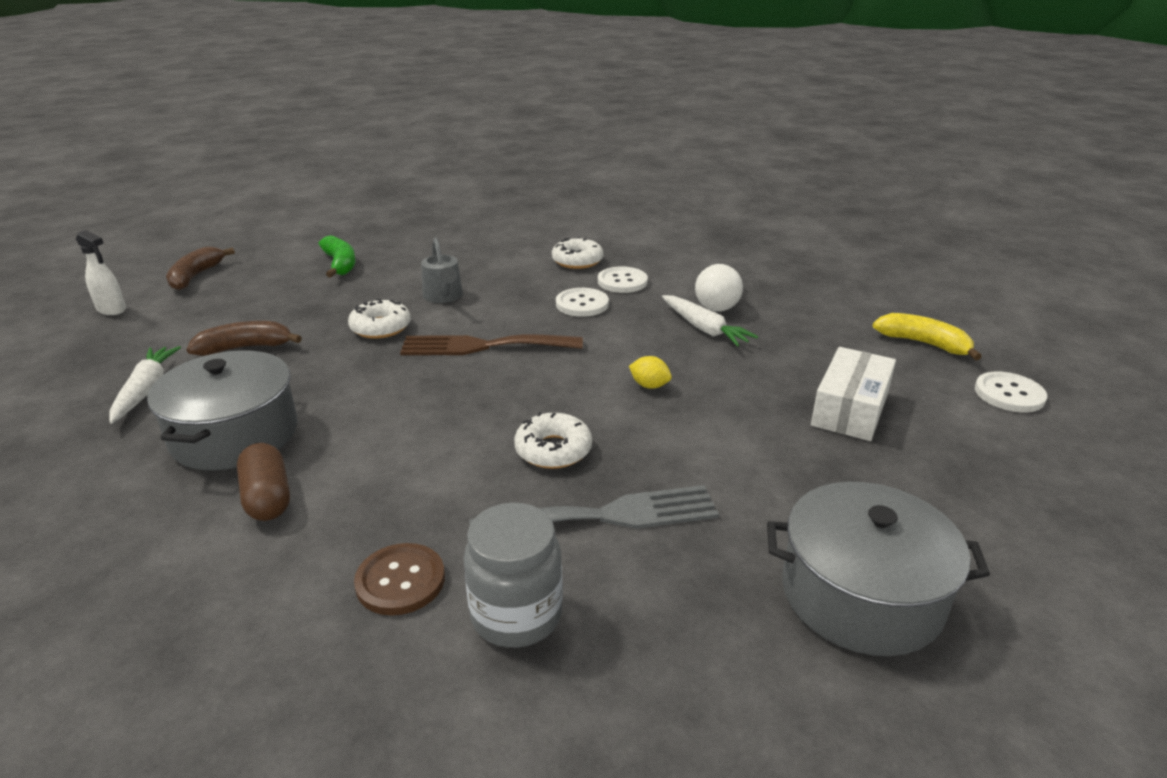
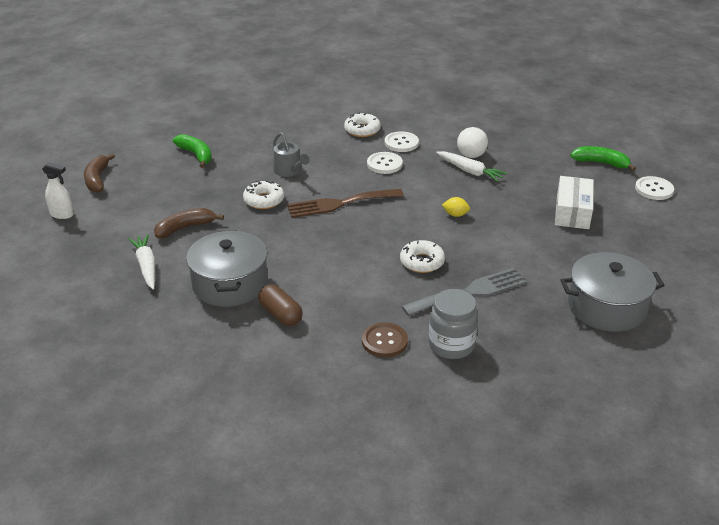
camera: 15 degrees left, 5 degrees up
(924, 343) = (601, 163): yellow banana -> green banana

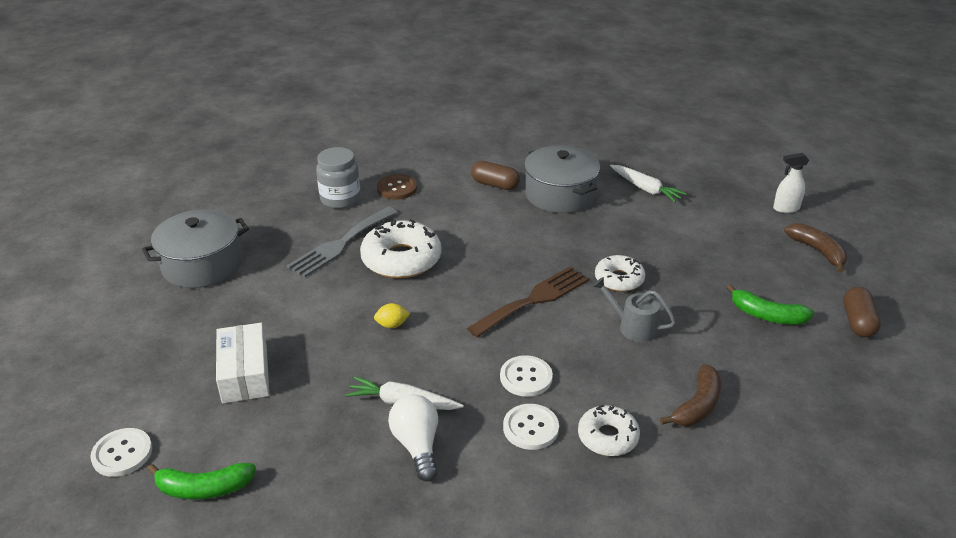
camera: 155 degrees right, 0 degrees up
(148, 138) = (857, 322): none -> brown capsule
(185, 228) = (658, 228): brown banana -> brown banana (697, 405)
(422, 262) = (401, 259): white donut -> white donut, size x1.66

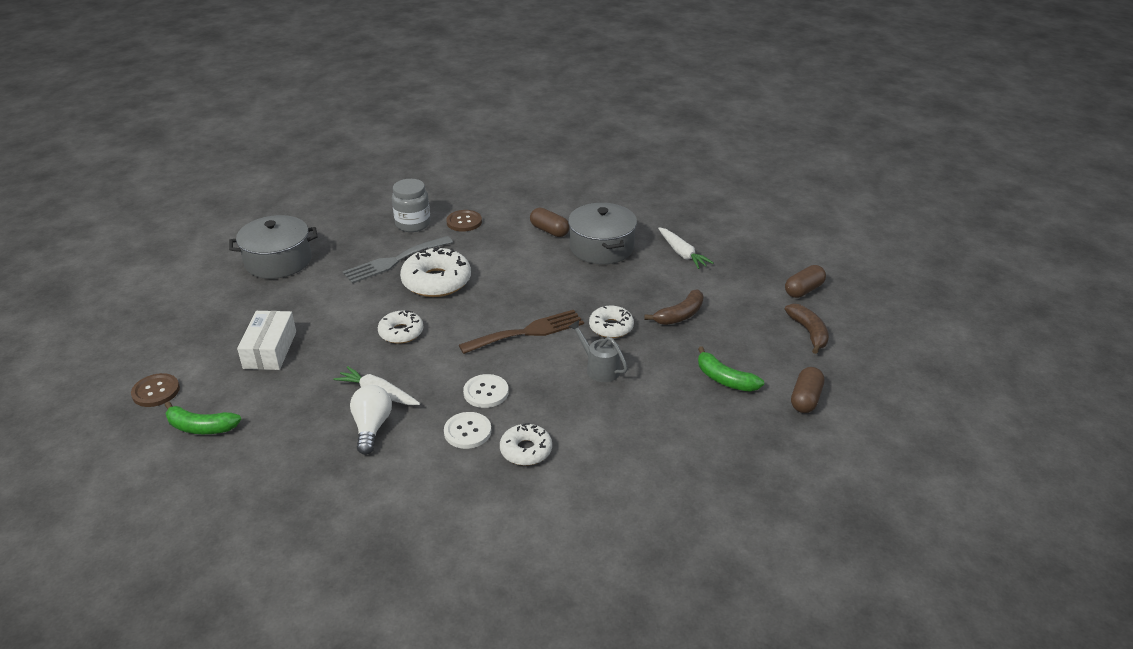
camera: 15 degrees right, 0 degrees up
(122, 453) = (156, 391): white button -> brown button
(392, 325) = (401, 332): yellow lemon -> white donut
(697, 405) = (616, 440): brown banana -> brown banana (680, 315)
(786, 208) = (803, 290): white spray bottle -> brown capsule

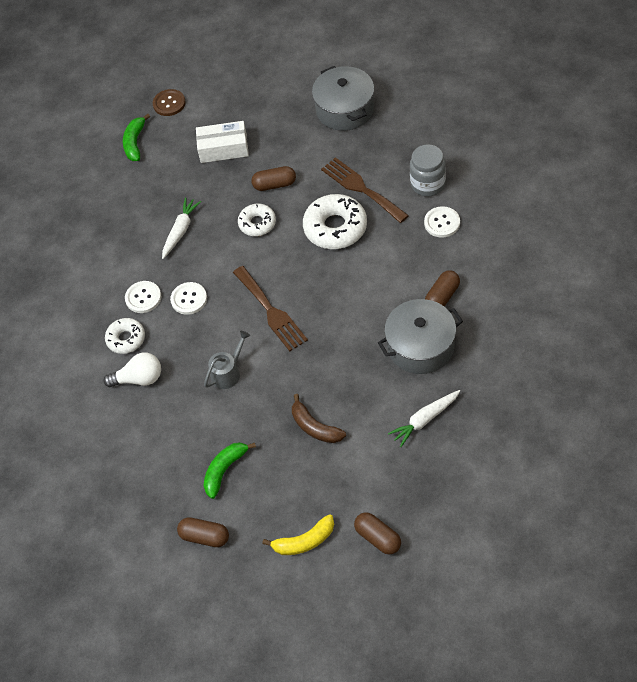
camera: 90 degrees right, 20 degrees up
(352, 316) = (274, 184): none -> brown capsule
(372, 427) = (143, 238): white light bulb -> white light bulb (139, 379)
(394, 261) = (361, 188): grey fork -> brown fork
(464, 222) = (442, 223): brown button -> white button
(611, 327) = (287, 373): white donut -> none
(808, 332) = (304, 541): brown banana -> yellow banana

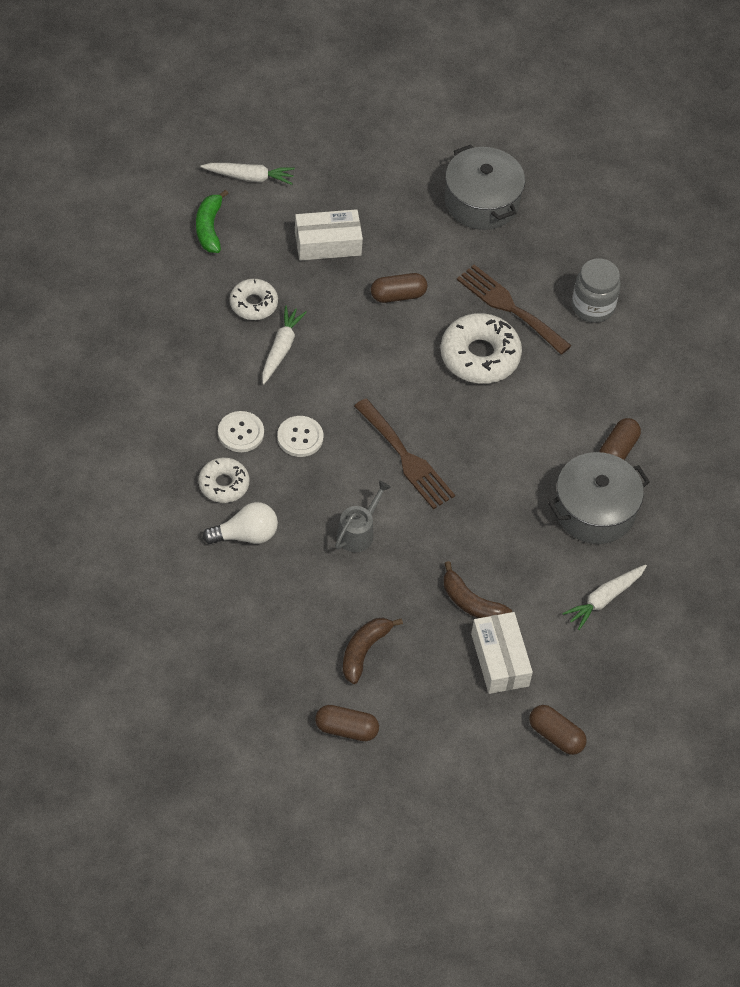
camera: 15 degrees left, 0 degrees up
(169, 103) = (250, 177): brown button -> white carrot
(224, 470) = (364, 651): green banana -> brown banana
(257, 223) = (380, 345): white donut -> white donut (253, 304)
(304, 541) = (468, 737): yellow banana -> none
(335, 474) = (500, 660): none -> white box
(442, 223) = (613, 357): white button -> none

